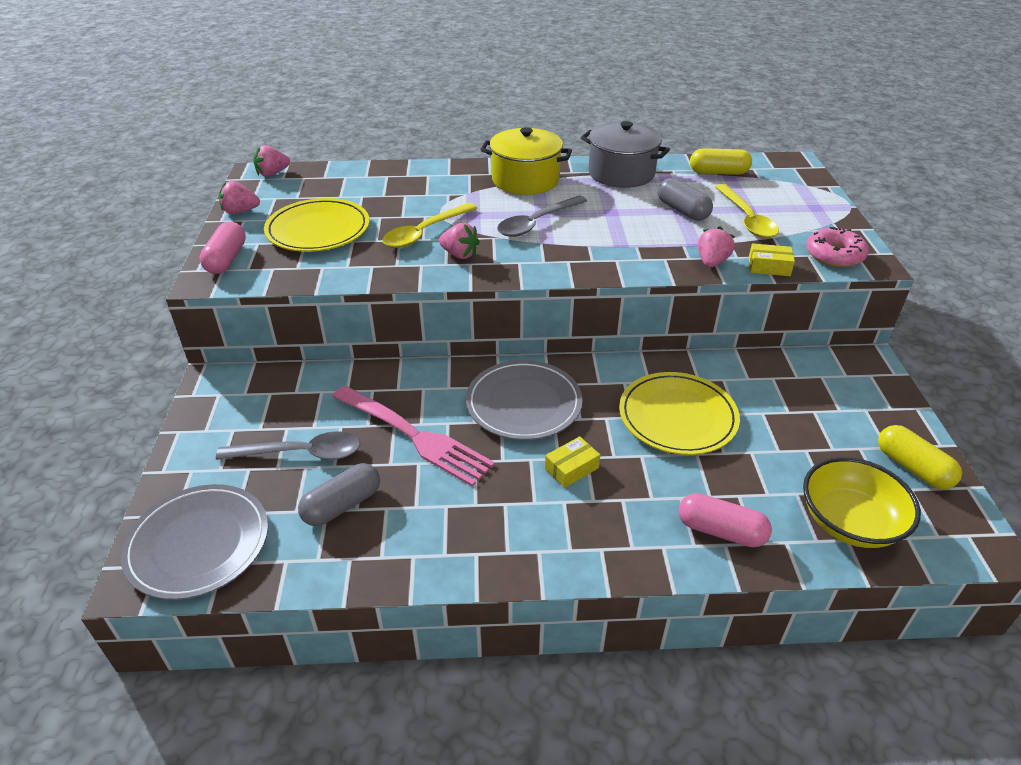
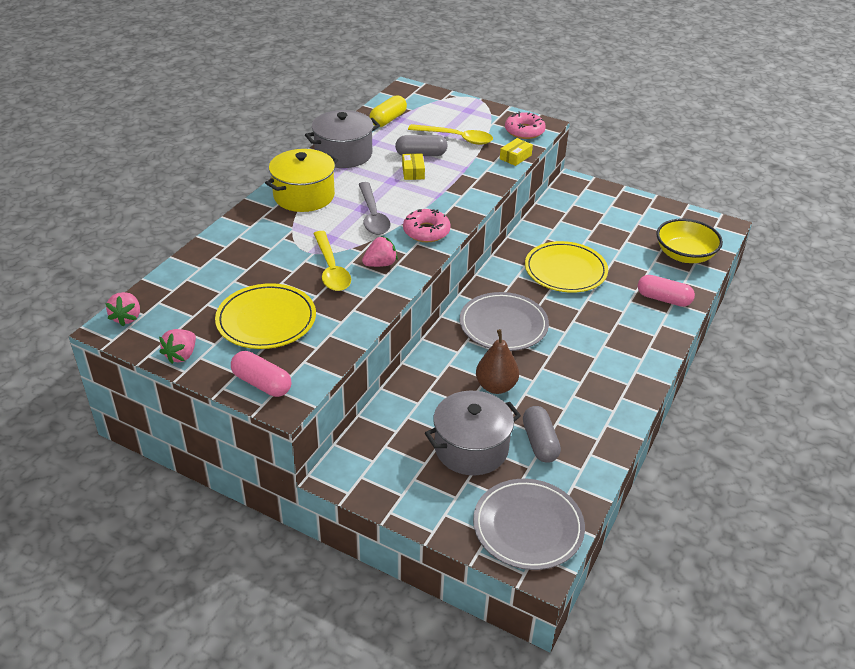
camera: 60 degrees left, 0 degrees up
(300, 453) = (471, 448): grey spoon -> grey pot
(413, 436) = (496, 386): pink fork -> brown pear
(546, 261) = (426, 231): none -> pink donut
(571, 468) = (578, 330): yellow box -> yellow box (413, 172)
(712, 262) = (491, 173): pink strawberry -> none
(721, 531) = (663, 299): pink capsule -> pink capsule turned 60 degrees clockwise
(912, 467) = (662, 216): yellow capsule -> none

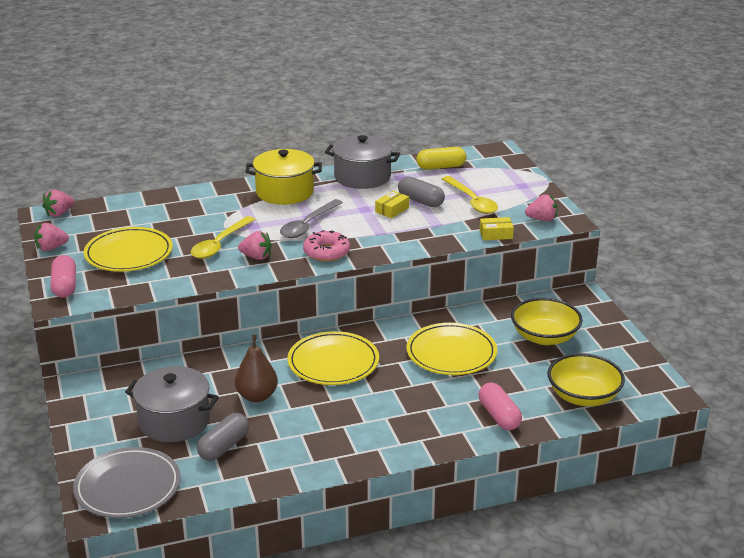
camera: 45 degrees right, 10 degrees down
(503, 325) = (333, 362): grey plate -> yellow plate
(524, 131) = (542, 219): pink donut -> pink strawberry
(600, 225) = (544, 337): none -> yellow bowl

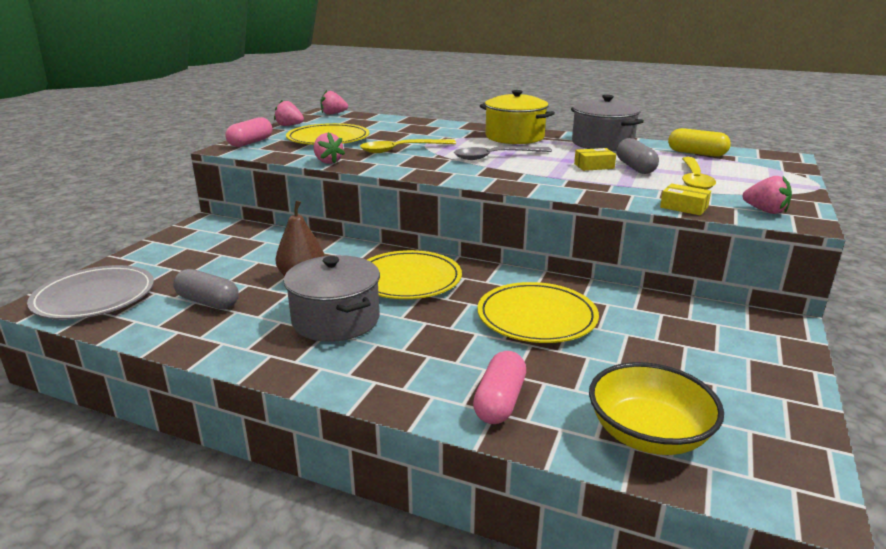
camera: 40 degrees right, 5 degrees down
(174, 421) = (214, 269): grey pot -> grey pot (336, 320)
(224, 446) = (208, 302): grey capsule -> grey capsule turned 45 degrees clockwise
(256, 257) = (413, 162): pink strawberry -> pink strawberry (328, 162)
(326, 252) = (477, 175): pink donut -> none
(544, 337) = (676, 346): yellow bowl -> none

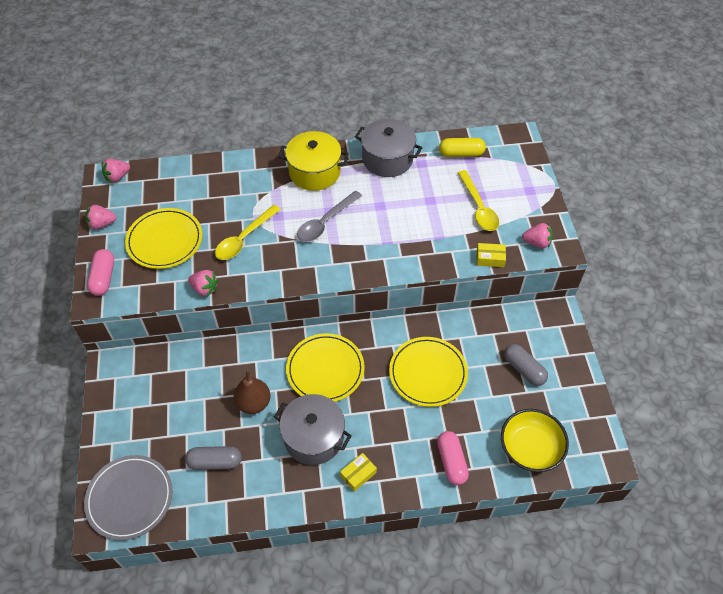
camera: 30 degrees left, 30 degrees up
(594, 166) = (404, 210): yellow box -> yellow box (358, 474)
(635, 167) = (432, 201): grey capsule -> grey capsule (523, 369)

